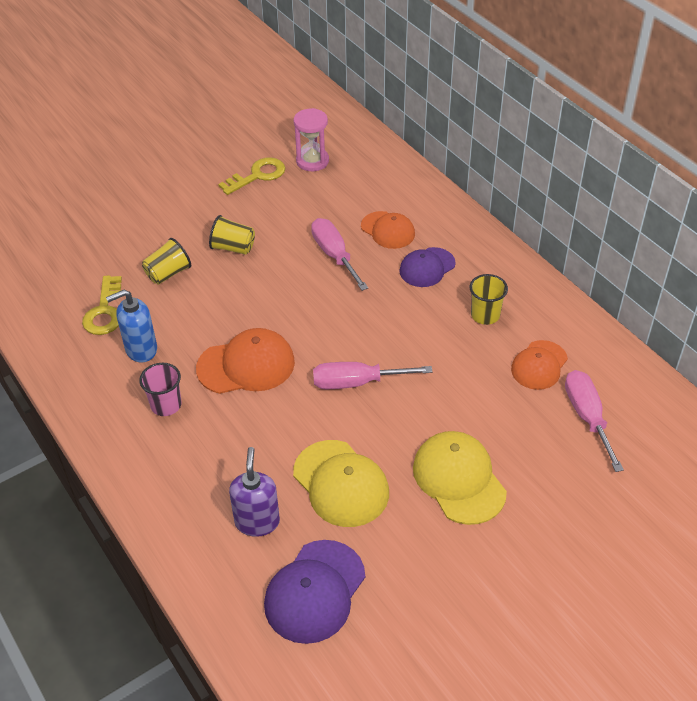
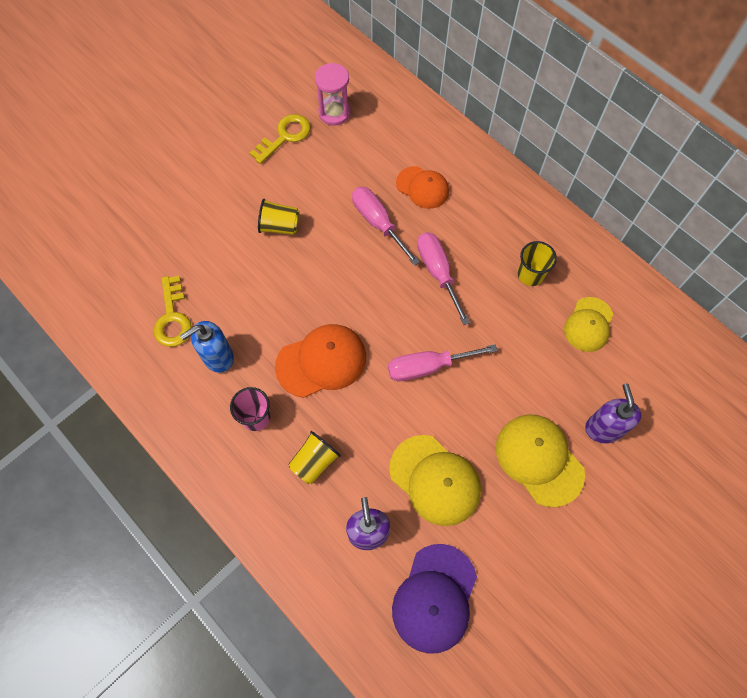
camera: 10 degrees left, 20 degrees up
(168, 273) = (224, 265): yellow cup -> yellow cup (314, 462)
(427, 267) = (467, 227): purple cap -> none
(536, 459) = (603, 428): none -> purple soap dispenser
(539, 365) = (588, 324): orange cap -> yellow cap
(587, 417) = (640, 375): pink screwdriver -> pink screwdriver (438, 272)

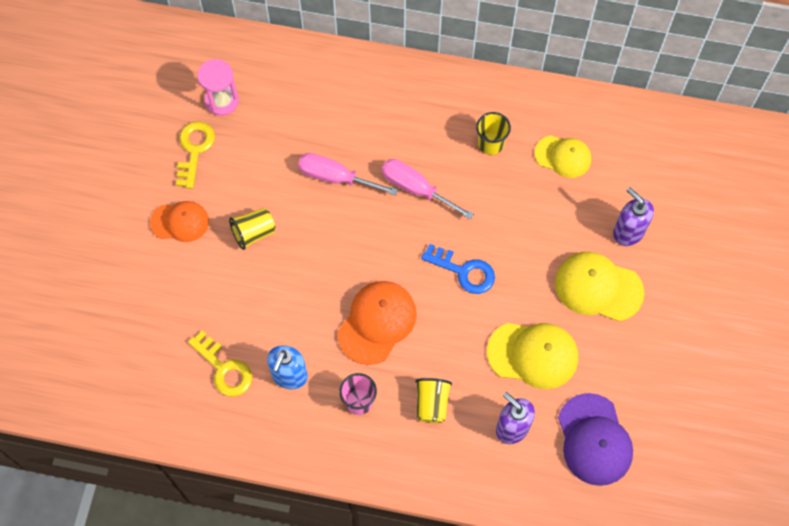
camera: 35 degrees left, 0 degrees up
(422, 187) = (350, 123): orange cap -> orange cap (180, 222)
(428, 367) = (464, 271): pink screwdriver -> blue key
(588, 324) = (563, 156): yellow cap -> yellow cap turned 60 degrees counterclockwise

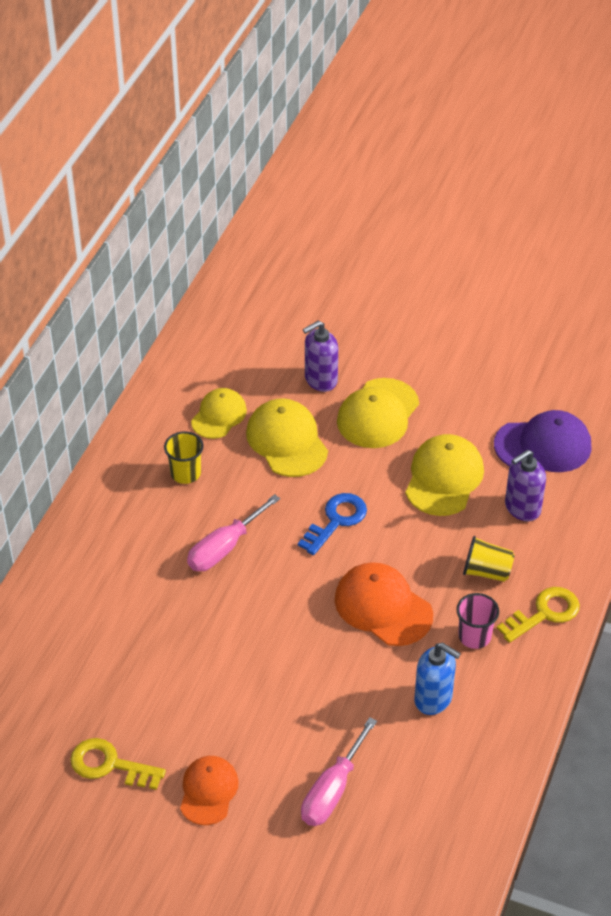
camera: 80 degrees left, 20 degrees down
(222, 101) = (47, 727): pink hourglass -> none
(224, 369) = (415, 763): yellow key -> yellow key (544, 613)
(254, 233) = (243, 713): yellow cup -> none
(335, 177) = (189, 622): pink screwdriver -> pink screwdriver (332, 790)
(546, 216) = (287, 441): none -> yellow cap

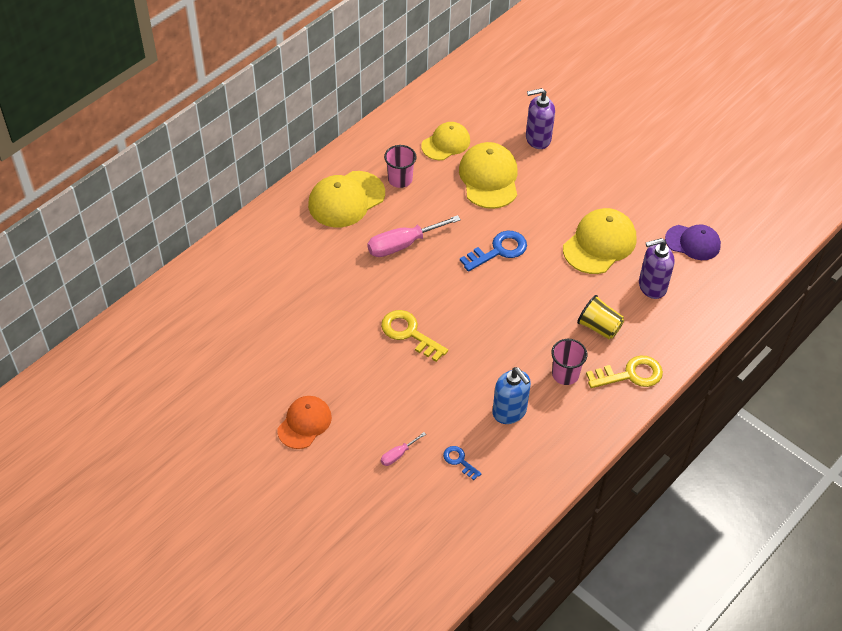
camera: 20 degrees right, 5 degrees up
(109, 765) = (241, 379): yellow key -> yellow key (409, 333)
(185, 473) = (400, 179): yellow cup -> pink cup
(332, 790) = (398, 455): pink screwdriver -> pink screwdriver, size x0.49
(378, 414) = (570, 178): yellow cap -> yellow cap (346, 199)
(383, 607) = (503, 328): orange cap -> none
(404, 773) = (459, 461): none -> blue key
(543, 445) = (693, 242): purple cap -> purple cap, size x0.67

